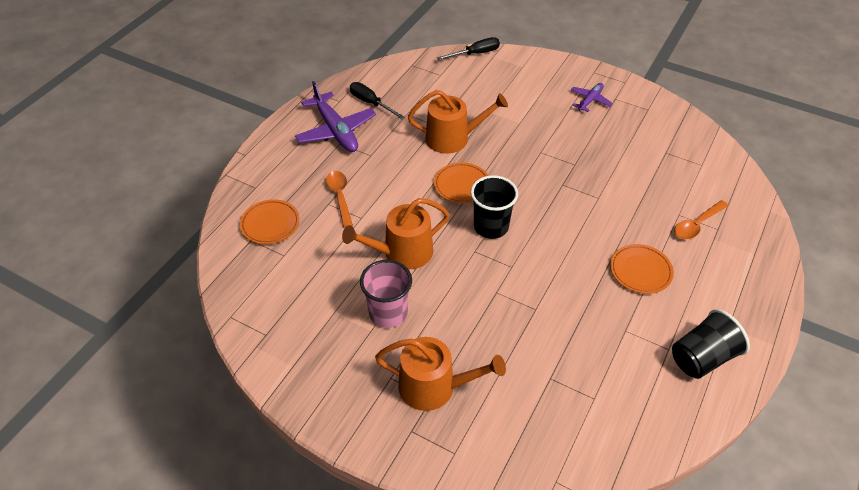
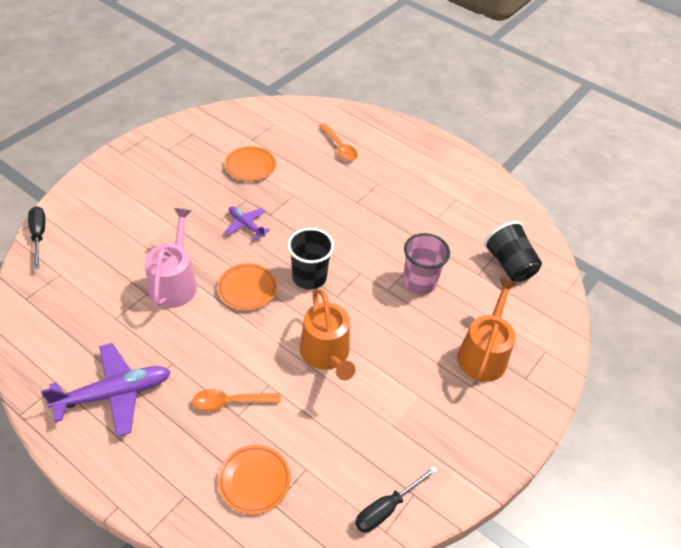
camera: 85 degrees left, 0 degrees up
(371, 103) = (78, 350): black screwdriver -> black screwdriver (386, 508)
(388, 313) = (400, 377): pink cup -> pink cup (419, 282)
(453, 138) = (174, 283): orange watering can -> pink watering can
(590, 100) = (163, 166): purple plane -> purple plane (246, 225)
(640, 271) = (380, 192): orange plate -> orange plate (250, 166)
(702, 358) = (465, 184): black cup -> black cup (509, 264)

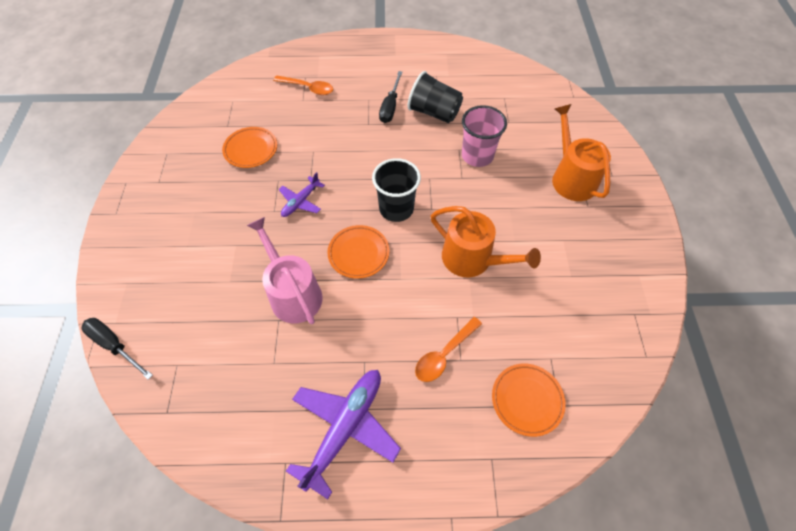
camera: 35 degrees left, 10 degrees up
(246, 225) = (301, 201): purple plane -> purple plane turned 60 degrees counterclockwise
(386, 508) = (630, 339): black screwdriver -> black screwdriver (390, 107)
(509, 264) = (520, 101): black cup -> black cup (434, 112)

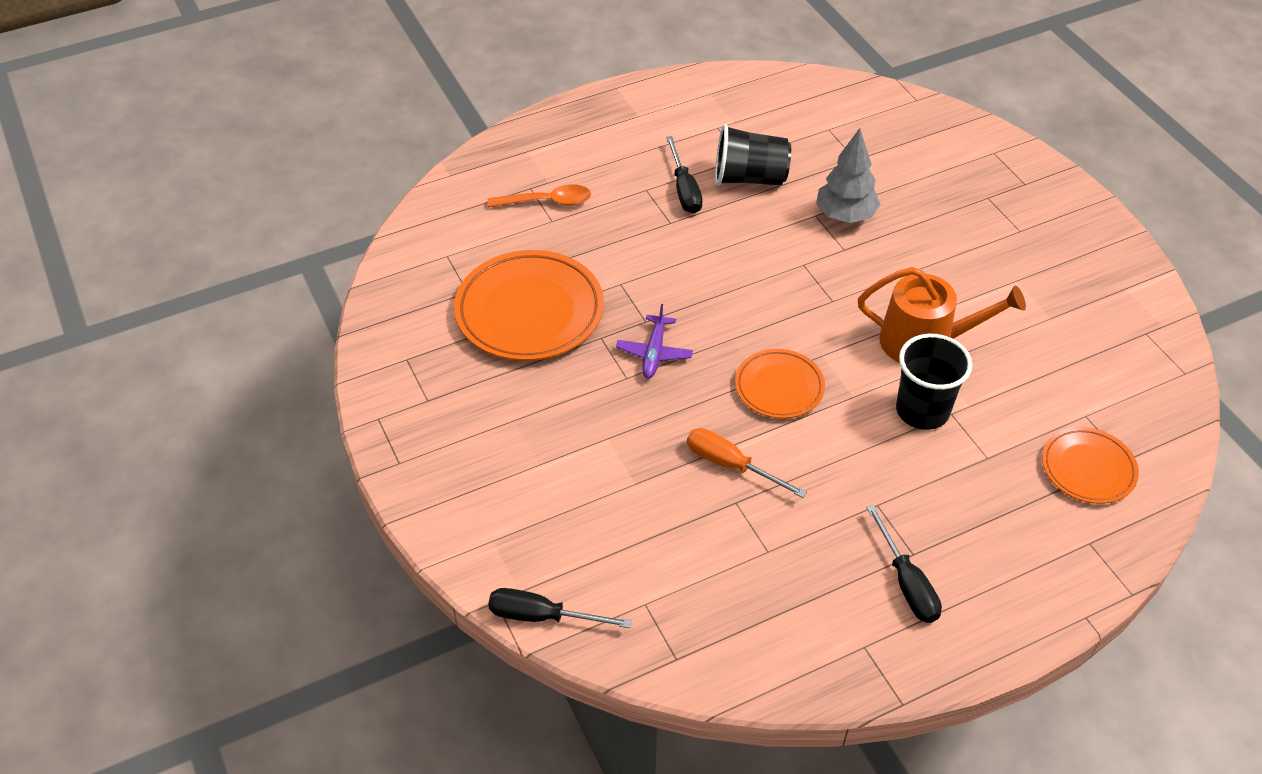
camera: 25 degrees left, 10 degrees down
(251, 149) = (529, 311): orange plate -> orange plate, size x1.74
(293, 293) = (730, 465): pink watering can -> orange screwdriver
(344, 428) = (906, 583): purple plane -> black screwdriver
(396, 209) = (788, 317): black cup -> black cup (922, 410)
(444, 354) = (964, 459): orange spoon -> none
(477, 156) = (845, 215): pink cup -> grey tree
(571, 178) = (979, 203): orange watering can -> none

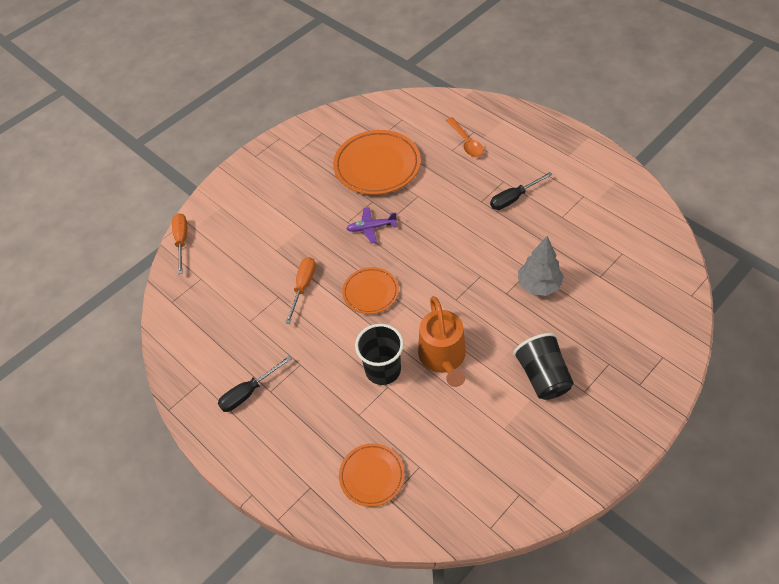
camera: 75 degrees right, 5 degrees up
(542, 616) = (182, 241): black screwdriver -> orange screwdriver
(749, 178) = (544, 226): black cup -> black cup (542, 376)

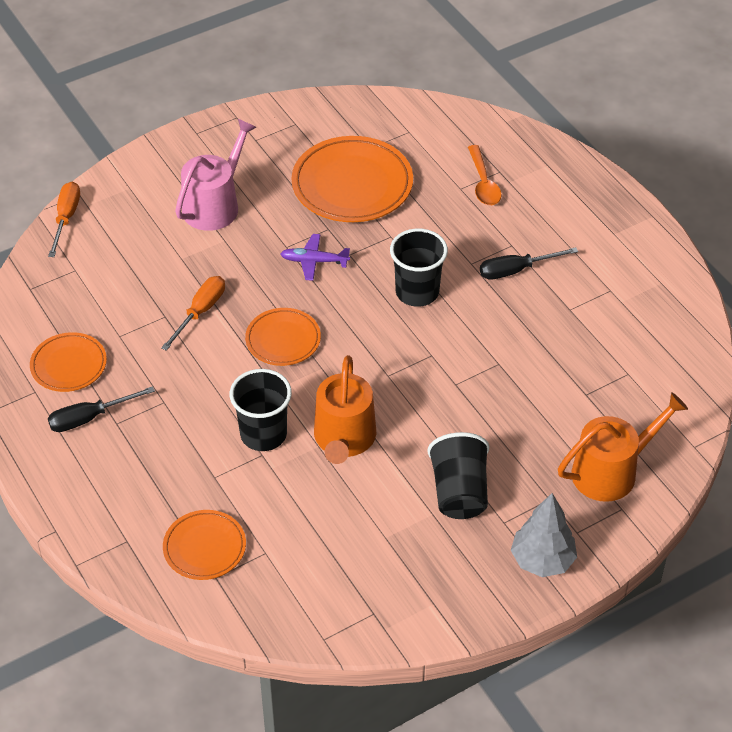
camera: 10 degrees right, 5 degrees down
(219, 354) = (69, 365): none -> orange plate
(286, 204) = (215, 205): none -> pink watering can
(452, 232) = (417, 292): none -> black cup
(539, 285) = (501, 385): grey tree -> grey tree (542, 560)
(643, 330) = (611, 471): none -> orange watering can

